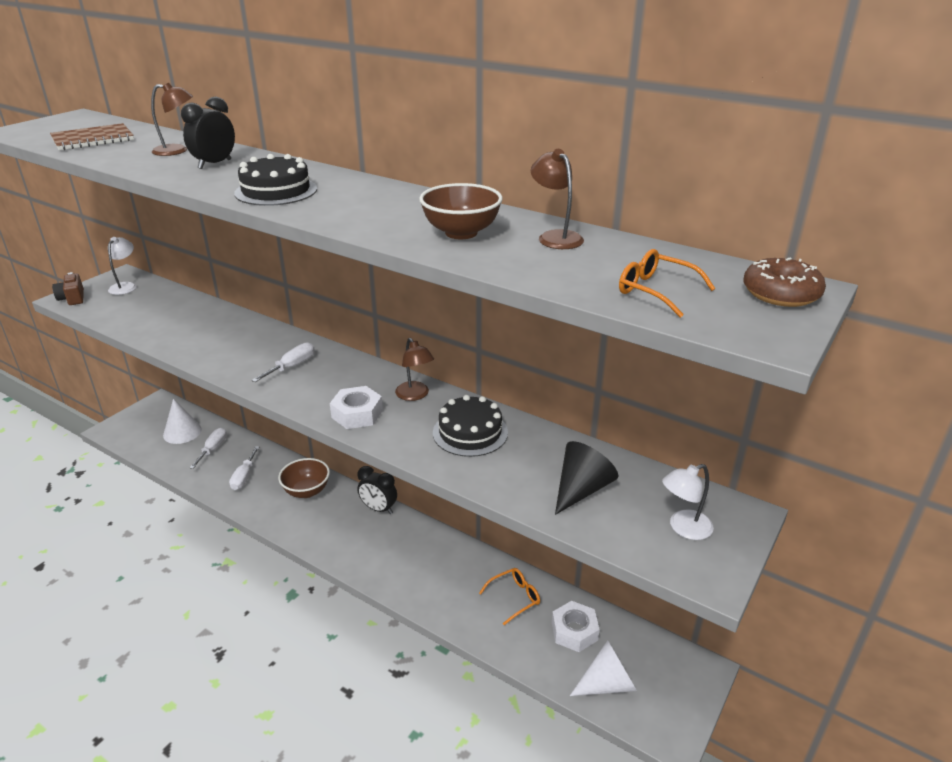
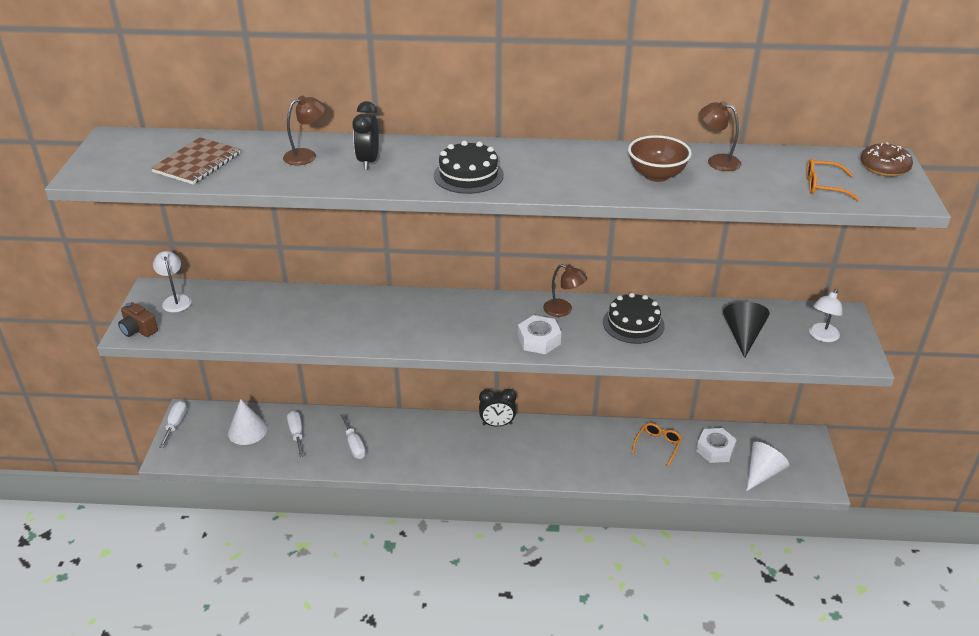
camera: 30 degrees left, 5 degrees up
(292, 366) = (440, 321): white screwdriver -> white screwdriver (175, 424)
(306, 491) = (423, 434): brown bowl -> none

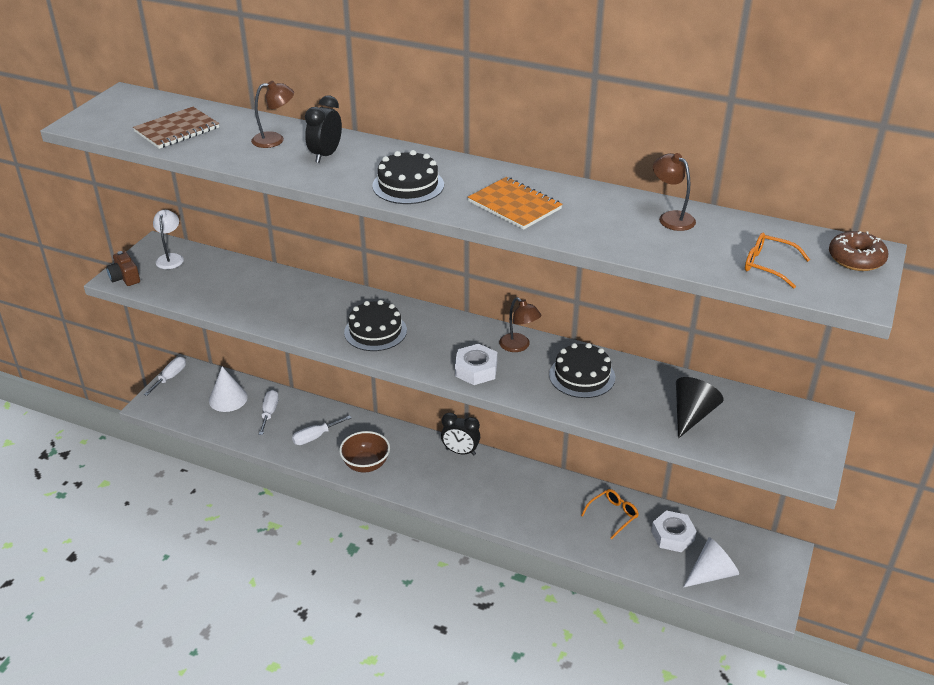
camera: 20 degrees right, 0 degrees up
(354, 445) = (315, 437): white screwdriver -> white screwdriver turned 60 degrees clockwise
(425, 326) = (375, 331): none -> black cake
(578, 175) = (514, 205): none -> orange notebook
(656, 175) = (595, 220): brown bowl -> brown bowl (366, 464)
(822, 336) = (780, 436): white lamp -> none

